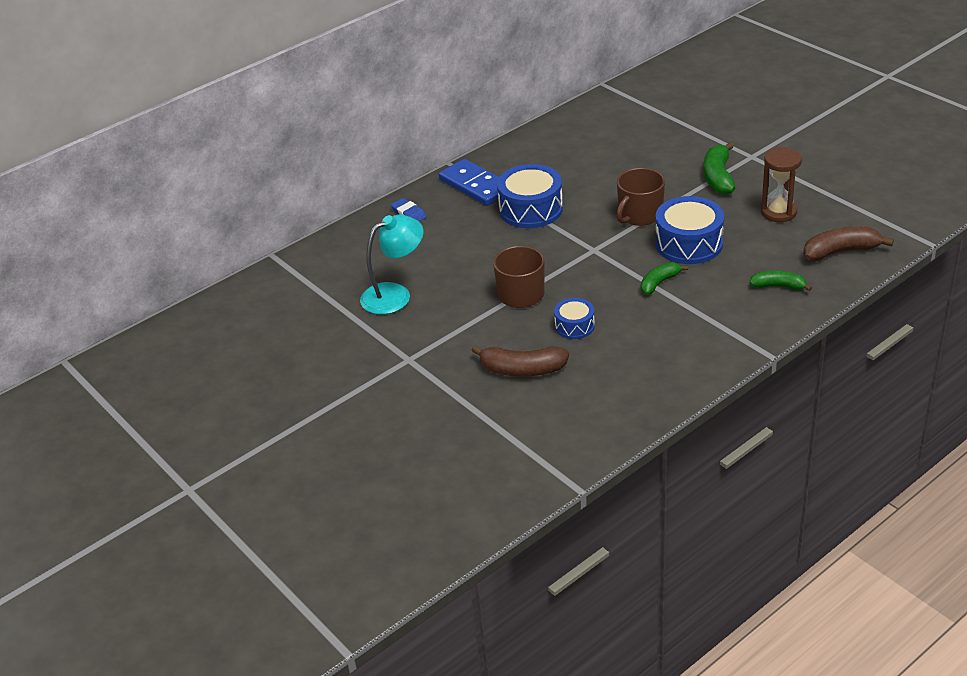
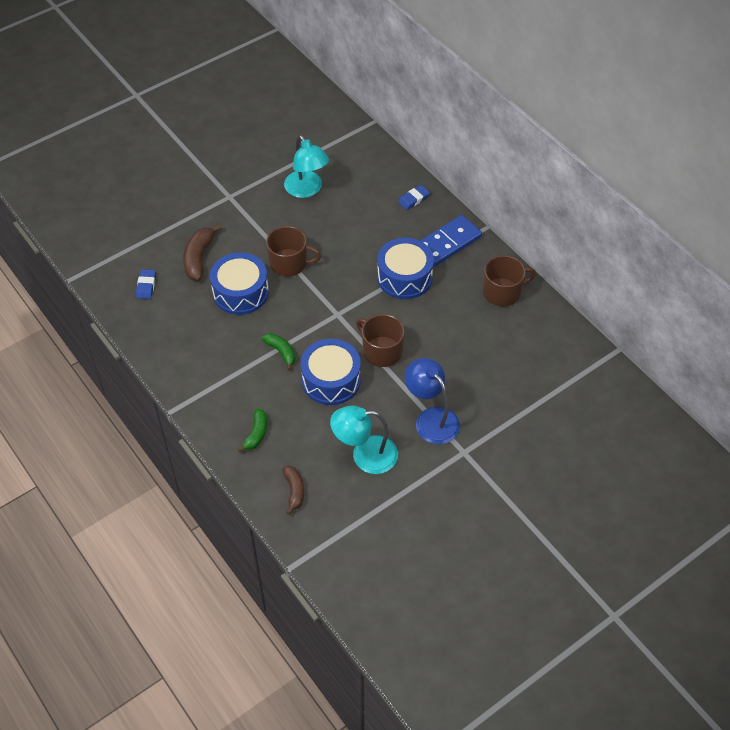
camera: 90 degrees right, 15 degrees up
(542, 148) = (502, 292): none -> brown mug
(574, 326) = (240, 292): blue drum -> blue drum, size x1.80
(578, 410) = (146, 286): none -> blue eraser
(718, 177) = (431, 418): green banana -> blue lamp
(778, 212) = (365, 455): brown hourglass -> turquoise lamp
(840, 251) = (294, 491): brown banana -> brown banana, size x0.65

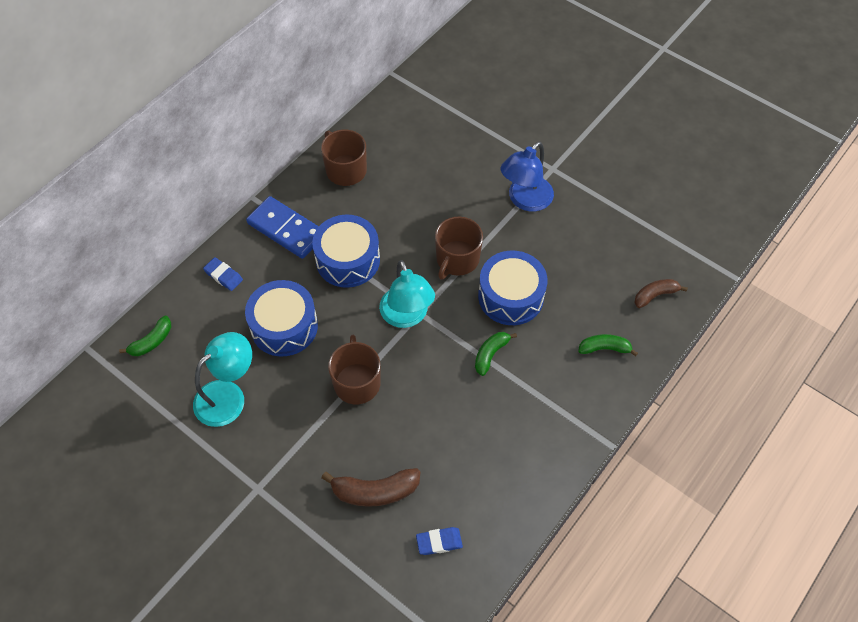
camera: 105 degrees left, 5 degrees up
(240, 292) = (417, 423): blue drum -> blue drum (284, 326)
(365, 455) = (589, 245): turquoise lamp -> turquoise lamp (407, 316)
(368, 154) = (152, 341): none -> green banana

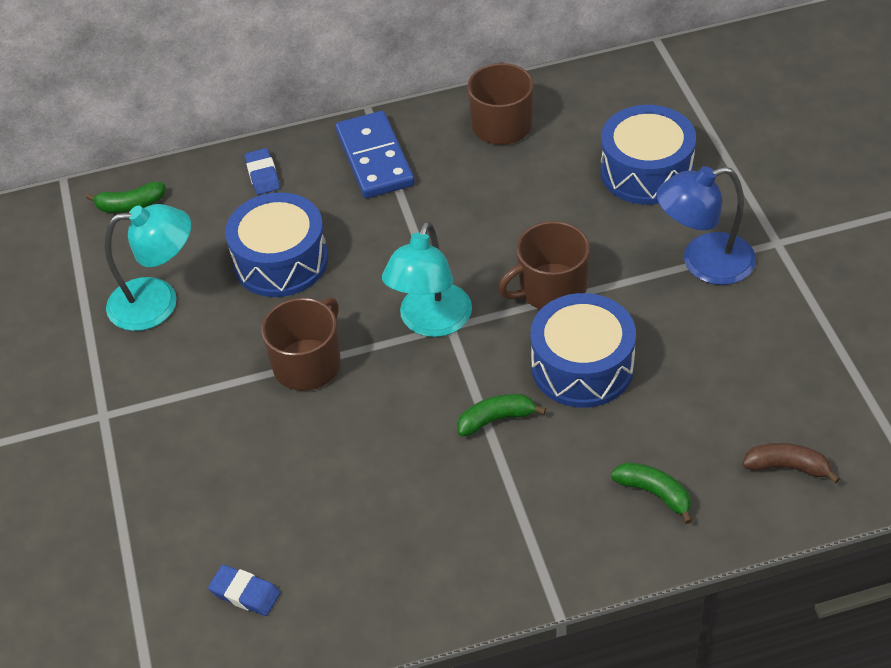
camera: 40 degrees right, 10 degrees down
(348, 260) = (416, 225): blue drum -> blue drum (646, 171)
(375, 491) = (223, 493): brown banana -> none

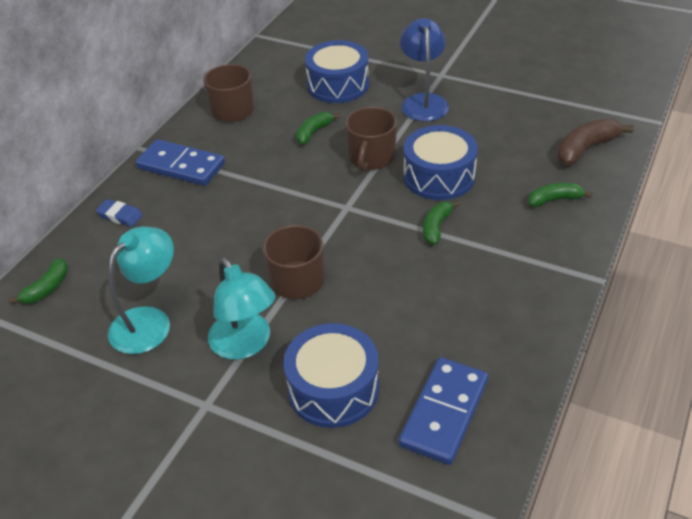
camera: 50 degrees left, 5 degrees down
(245, 593) = (444, 412): blue eraser -> blue domino
(281, 261) = (199, 246): blue drum -> blue drum (333, 389)
(431, 322) = (334, 212): turquoise lamp -> turquoise lamp (245, 345)
(539, 214) = (313, 132): none -> green banana
(704, 263) = (423, 101): blue lamp -> blue lamp turned 150 degrees clockwise
(787, 467) = (586, 149): brown banana -> brown banana, size x1.54

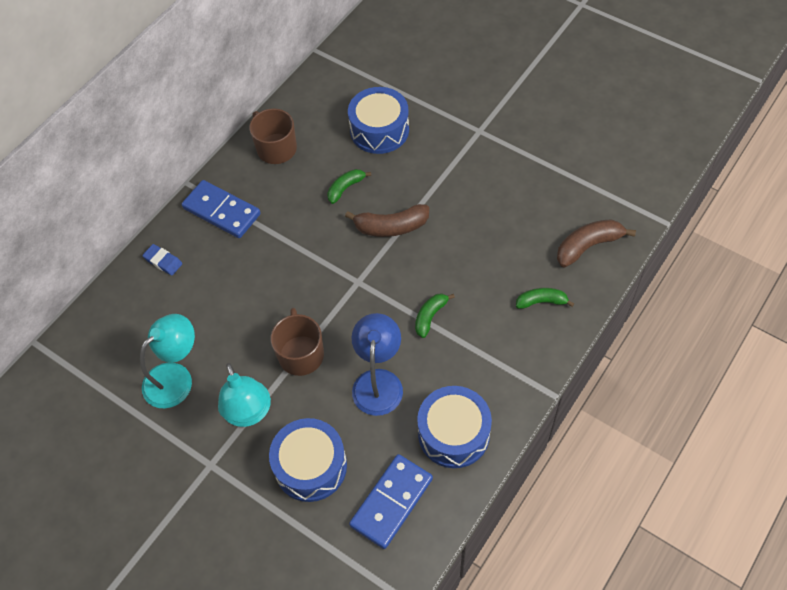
camera: 10 degrees right, 15 degrees up
(47, 288) = (97, 331): green banana -> none
(371, 157) = (391, 227): brown mug -> brown banana
(423, 101) = (454, 164): blue lamp -> blue lamp (378, 381)
(439, 176) = (446, 259): blue drum -> blue drum (453, 433)

